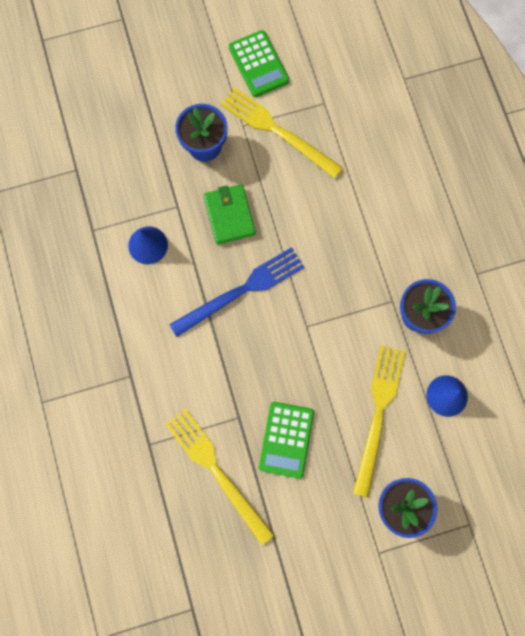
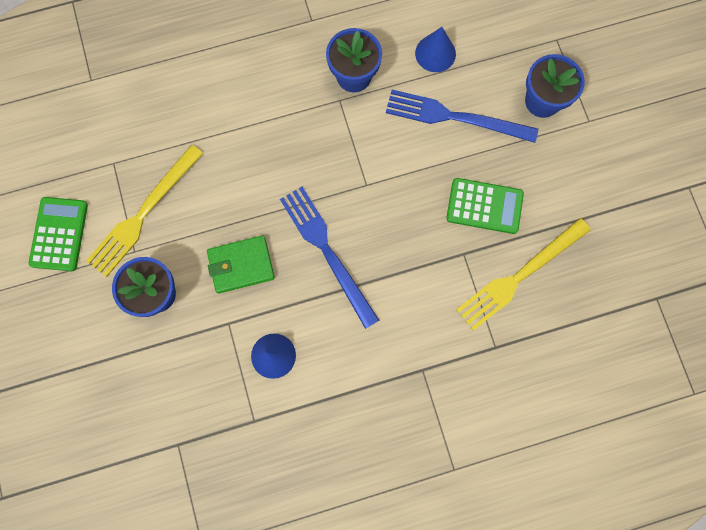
camera: 90 degrees left, 0 degrees up
(258, 64) = (59, 234): green calculator -> green calculator turned 60 degrees counterclockwise
(378, 413) = (455, 117): yellow fork -> blue fork

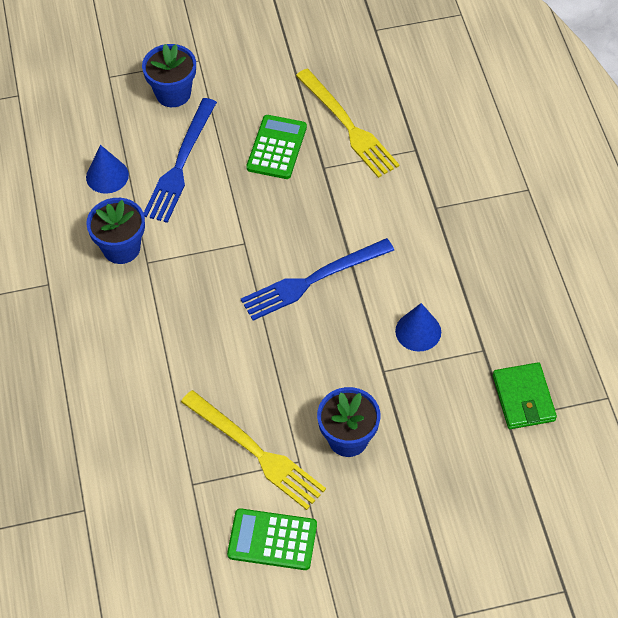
camera: 85 degrees left, 20 degrees down
(241, 265) = (321, 358): green wallet -> green wallet (523, 398)

